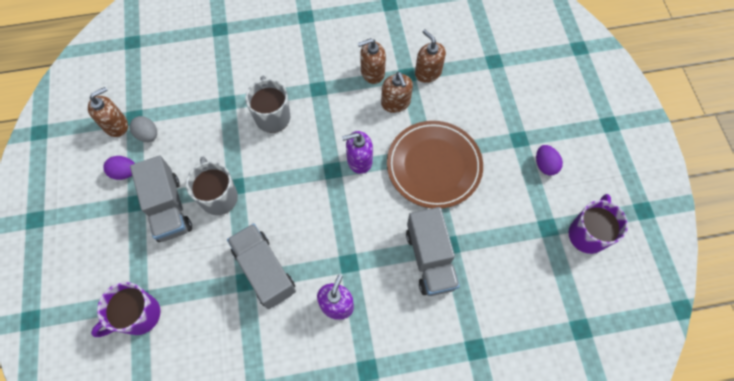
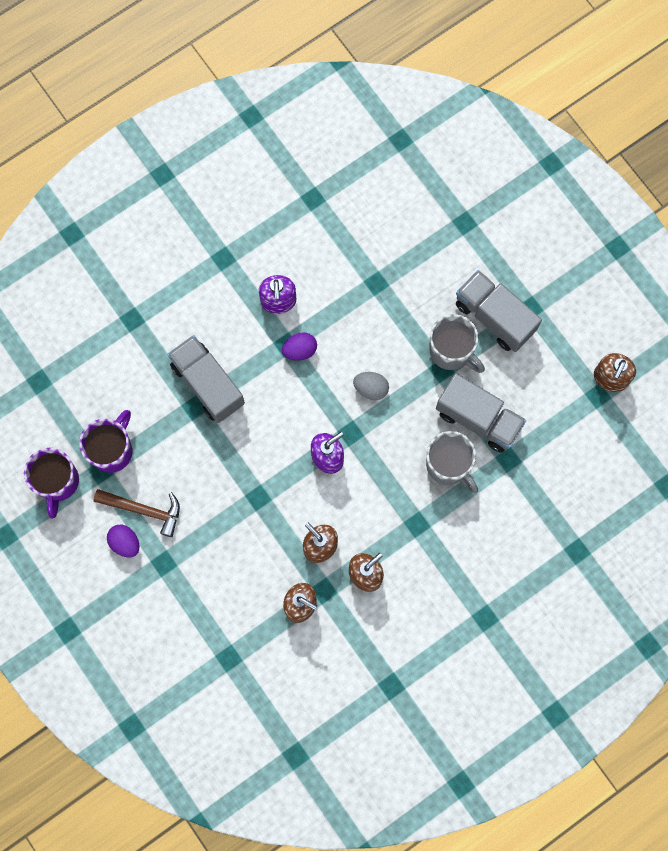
camera: 155 degrees right, 10 degrees up
(125, 172) = (563, 332): purple egg -> purple egg (300, 350)
(139, 315) = (455, 210): purple mug -> purple mug (112, 450)
(148, 135) = (568, 383): grey egg -> grey egg (371, 388)
(264, 271) = (363, 301): grey truck -> grey truck (478, 419)
(434, 166) = (245, 487): brown plate -> none
(521, 182) = (144, 510): none -> brown hammer

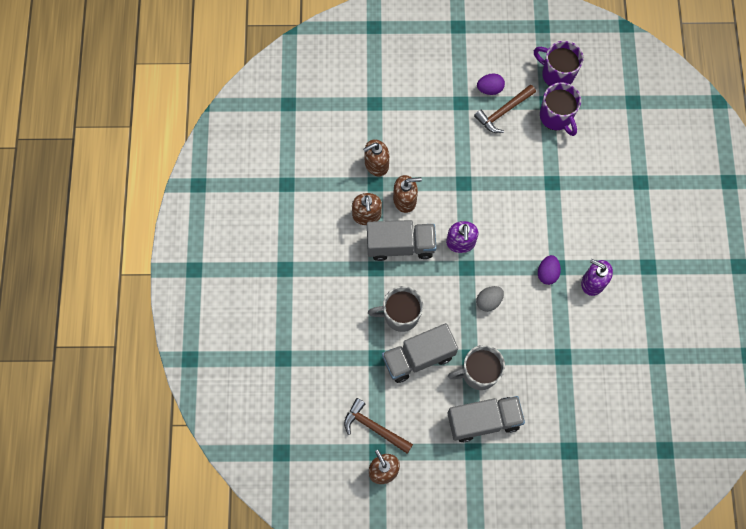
camera: 125 degrees right, 5 degrees down
(208, 384) = (562, 200): grey truck -> grey truck (400, 245)
(577, 414) = (374, 427): none -> brown hammer

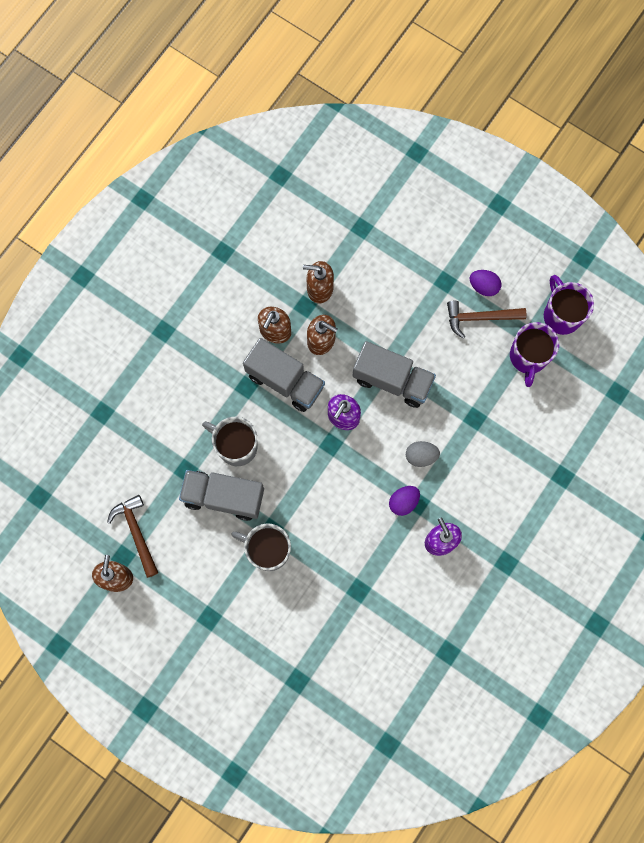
camera: 35 degrees right, 5 degrees up
(483, 421) = (239, 597): grey truck -> grey truck (392, 380)
(488, 301) = (327, 490): grey egg -> grey egg (421, 456)

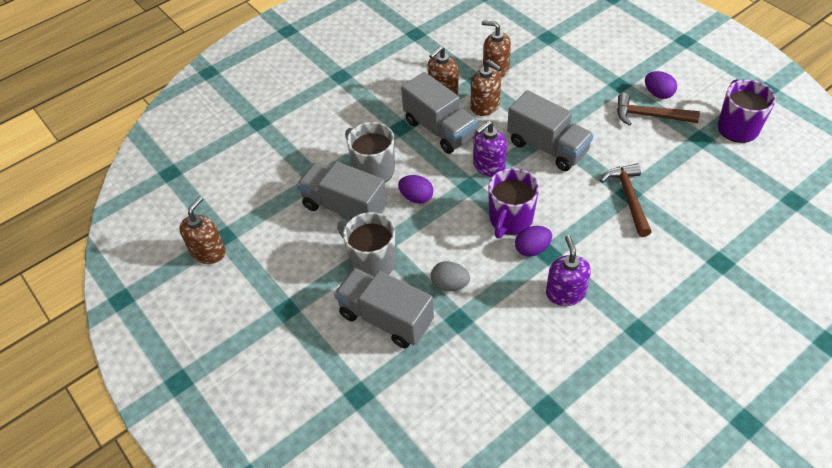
camera: 20 degrees right, 25 degrees down
(136, 532) = (246, 219): brown hammer -> brown hammer (629, 198)
(286, 469) = (416, 197): none -> purple egg
(297, 604) = (386, 318): none -> grey truck
(421, 456) = (561, 213): grey egg -> grey egg (450, 284)
(528, 357) = (696, 154): purple mug -> purple mug (510, 220)

